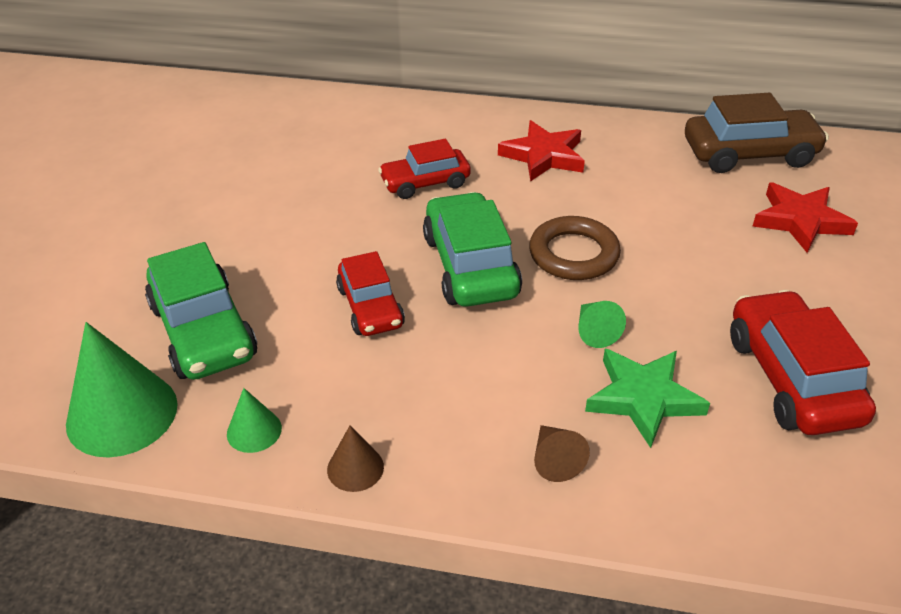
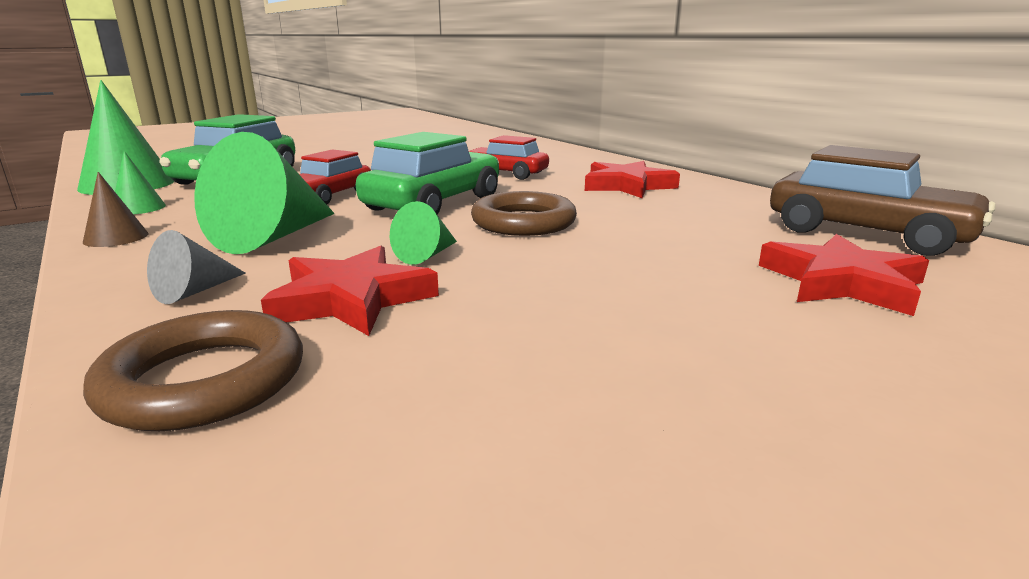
camera: 45 degrees right, 20 degrees down
(463, 383) = (272, 237): none -> green cone
(555, 460) = (194, 291): brown cone -> grey cone
(643, 398) = (351, 299): green star -> red star
(708, 495) = (204, 380): none -> brown ring
(791, 378) = (530, 364): red car -> none

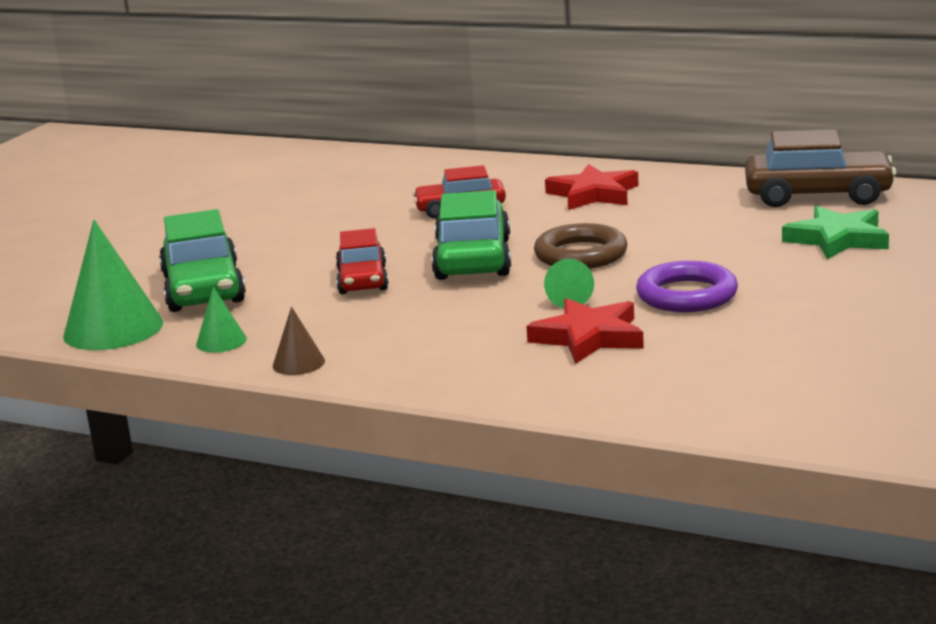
camera: 30 degrees left, 0 degrees up
(194, 291) = (480, 366): grey cone -> none
(204, 380) = (611, 389): brown ring -> none
(272, 237) = (423, 323): green cone -> none
(546, 289) = (686, 295): none -> purple ring
(841, 282) = (837, 239): red star -> green star

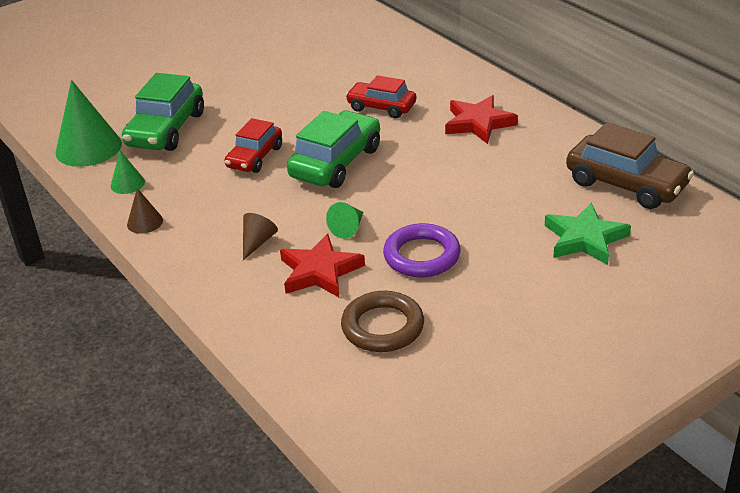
camera: 30 degrees right, 15 degrees up
(475, 338) = (257, 242): none -> brown cone
(581, 254) = (403, 185): brown ring -> brown ring (383, 327)

